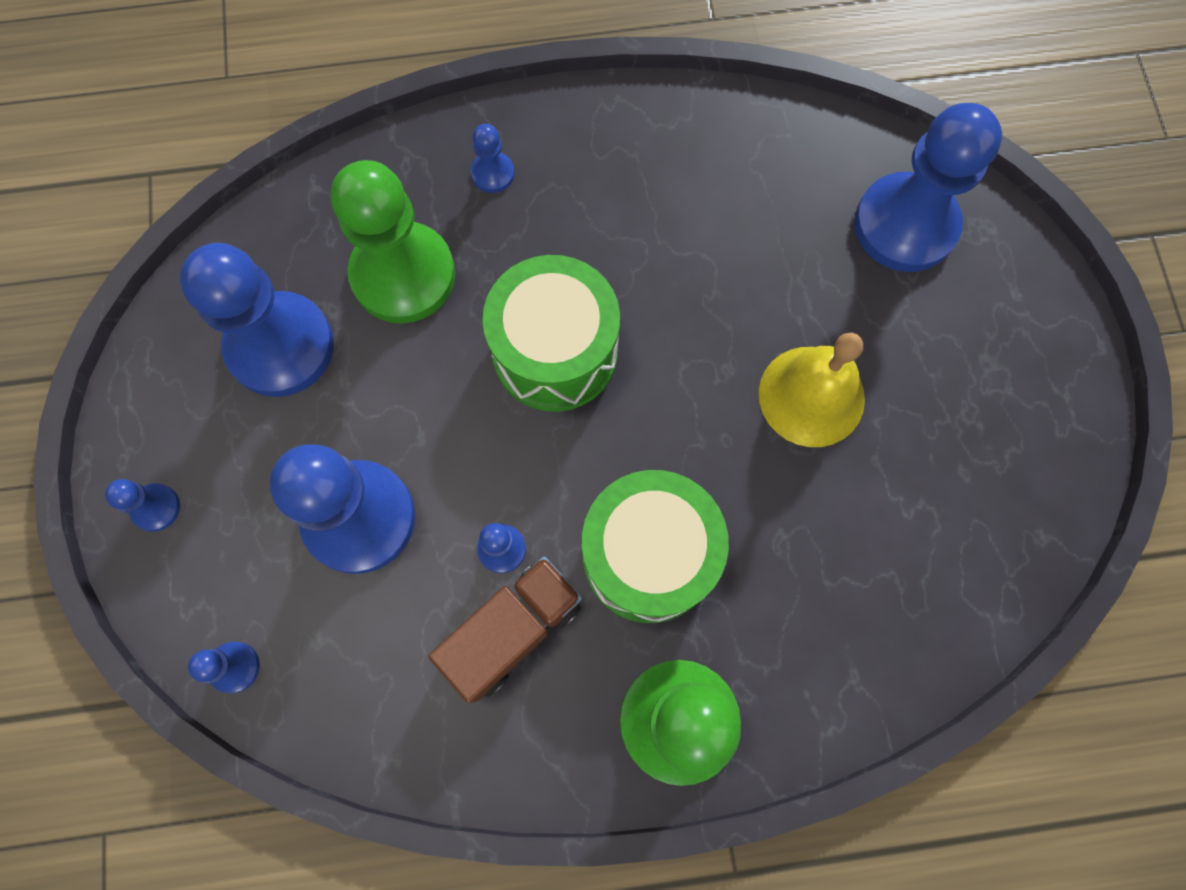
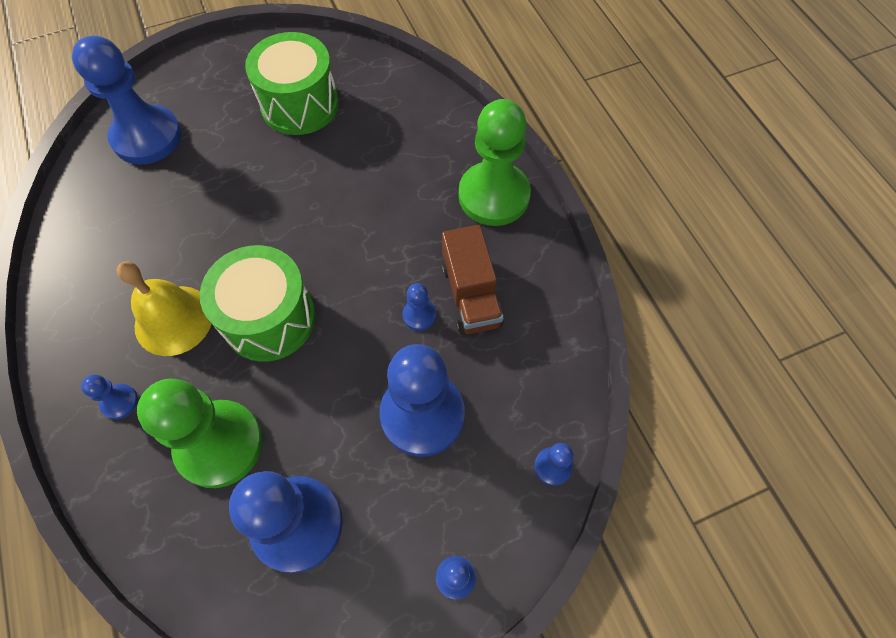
camera: 105 degrees left, 10 degrees down
(512, 631) = (470, 295): brown truck -> brown truck turned 135 degrees counterclockwise
(649, 555) = (400, 231): green drum -> green drum (300, 104)
(811, 396) = (276, 166): yellow bell -> yellow bell (173, 320)

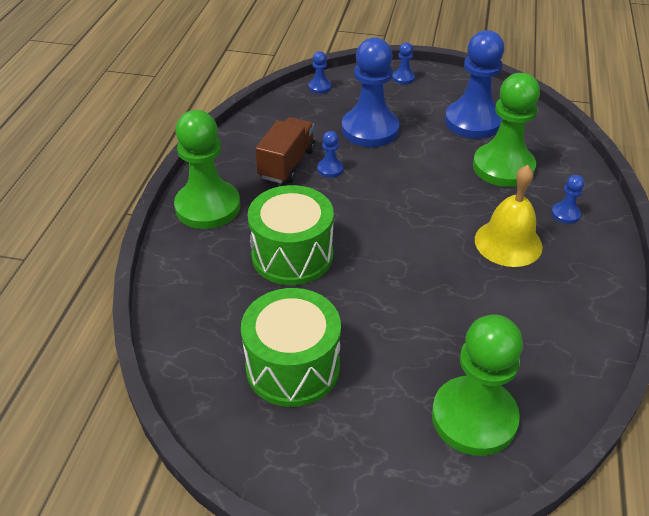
camera: 145 degrees left, 20 degrees down
(147, 137) = (474, 417): blue pawn -> green pawn
(269, 318) = (434, 212): green drum -> green drum (292, 255)

